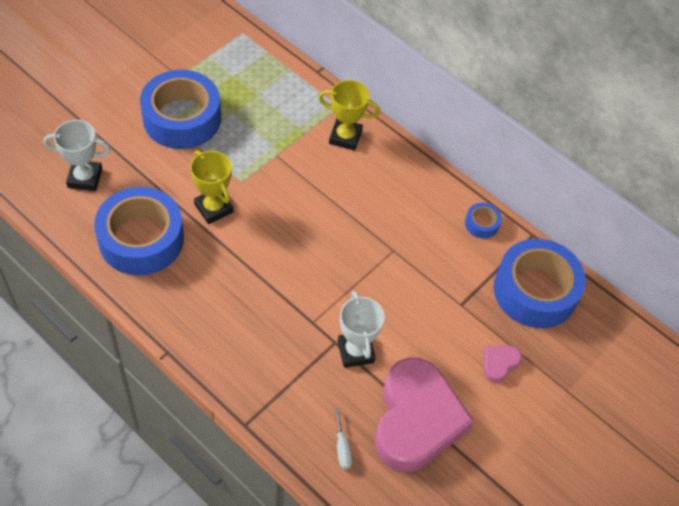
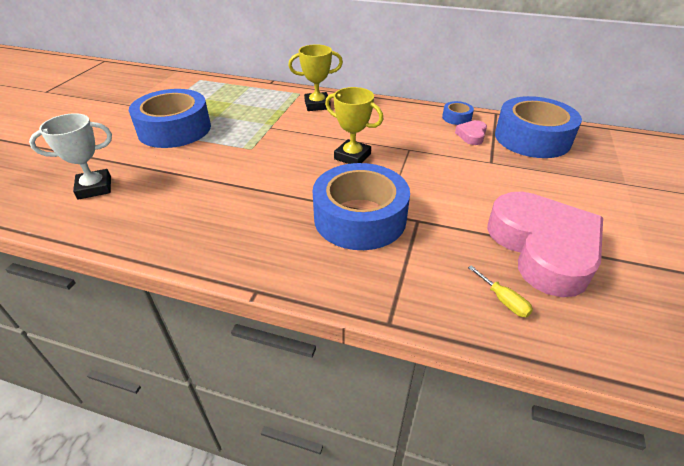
camera: 20 degrees left, 15 degrees down
(141, 239) = (176, 211): blue tape -> blue tape (360, 218)
(213, 208) = (236, 170): yellow trophy -> yellow trophy (352, 156)
(342, 448) = (503, 300): white screwdriver -> yellow screwdriver
(355, 351) = (441, 220): white trophy -> none
(499, 364) = (559, 186): pink heart -> pink heart (471, 135)

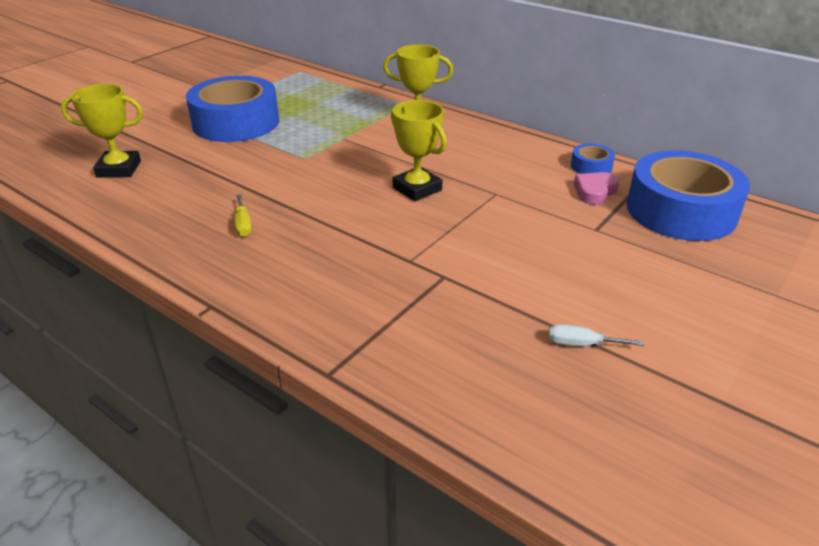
camera: 20 degrees right, 5 degrees down
(94, 188) = (119, 169): white trophy -> yellow trophy
(360, 218) = (376, 258): blue tape -> none
(503, 300) = (481, 387): yellow screwdriver -> yellow screwdriver (243, 225)
(542, 248) = (581, 344): pink heart -> white screwdriver

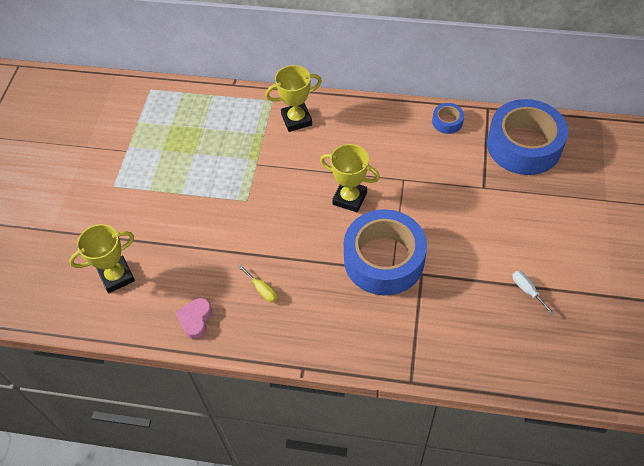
camera: 25 degrees left, 20 degrees up
(236, 122) = (157, 181): blue tape -> blue tape (384, 259)
(581, 344) = (527, 290): white screwdriver -> white screwdriver turned 75 degrees clockwise
(594, 192) = (464, 149): pink heart -> pink heart (195, 319)

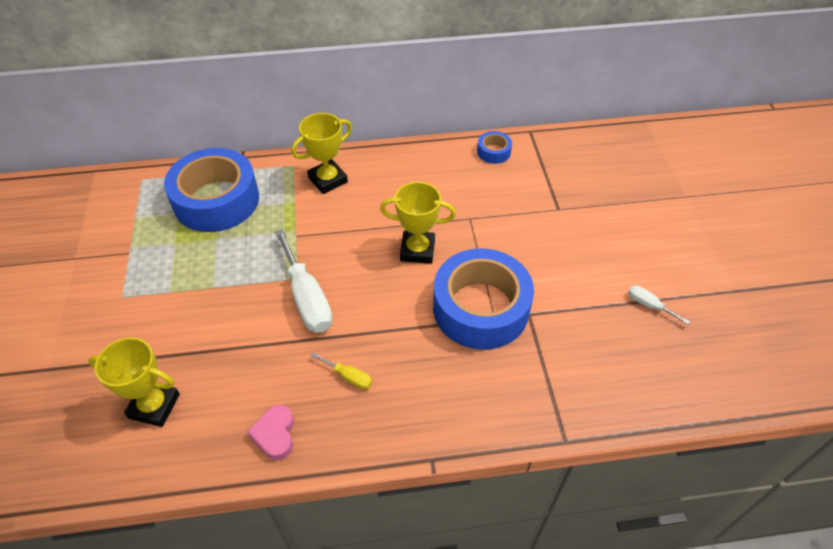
camera: 20 degrees left, 5 degrees down
(116, 276) = (154, 406): yellow trophy -> yellow trophy turned 60 degrees clockwise
(249, 219) = (307, 298): none -> white screwdriver
(524, 145) = (581, 160): blue tape -> blue tape (216, 200)

